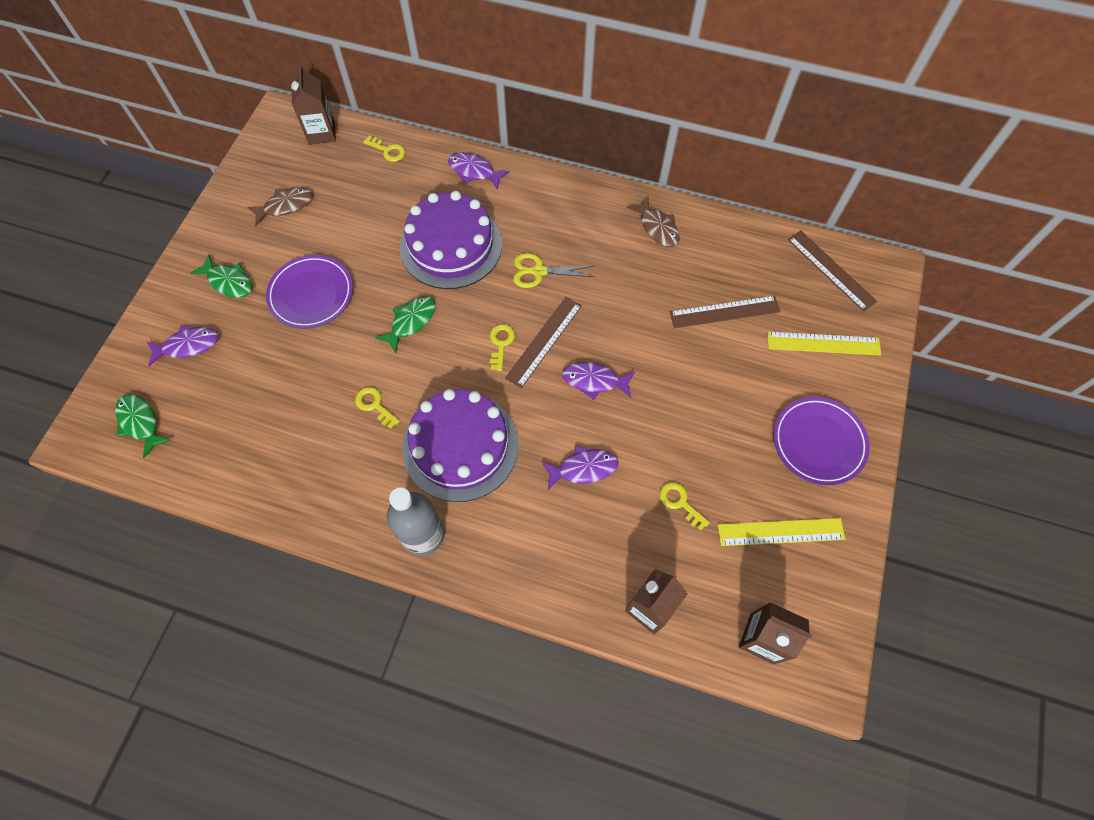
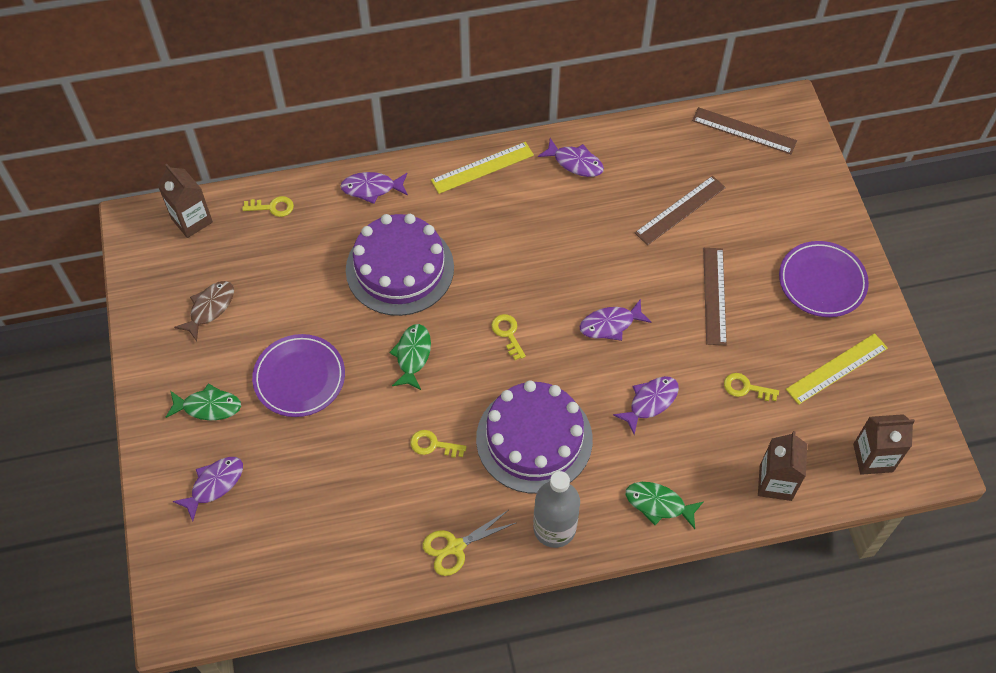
camera: 30 degrees left, 5 degrees down
(140, 422) = (223, 576): green fish -> green fish (658, 504)
(538, 271) = (496, 253): yellow scissors -> yellow scissors (455, 547)
(544, 341) = (544, 312): brown ruler -> brown ruler (714, 295)
(657, 228) = (575, 163): brown fish -> purple fish
(823, 343) = (776, 197): yellow ruler -> yellow ruler (482, 167)

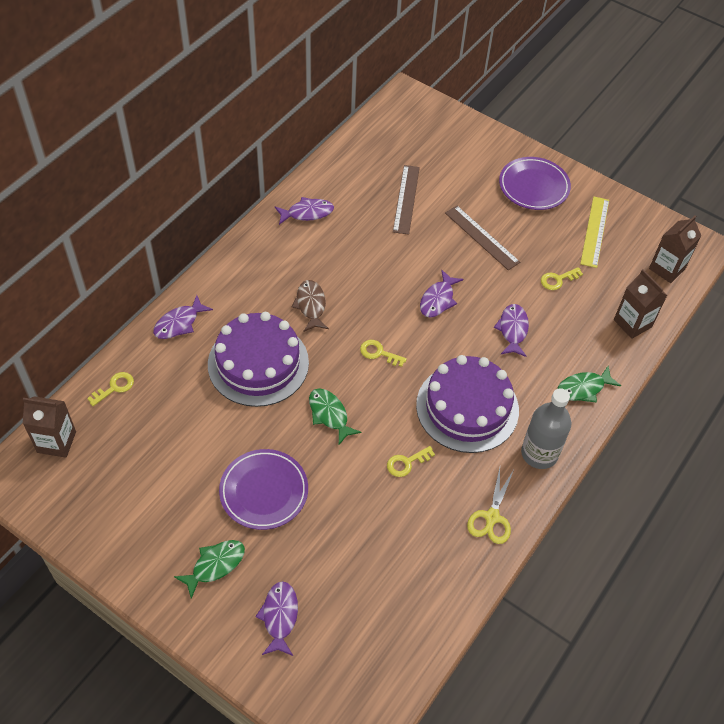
camera: 45 degrees left, 5 degrees down
(210, 308) = (140, 494): brown fish -> brown fish (311, 305)
(482, 167) = (246, 257): yellow ruler -> none
(744, 131) = (394, 126): brown ruler -> none

